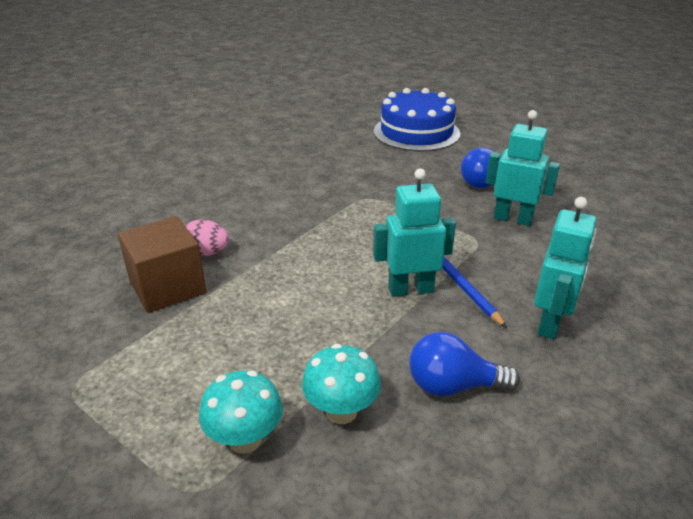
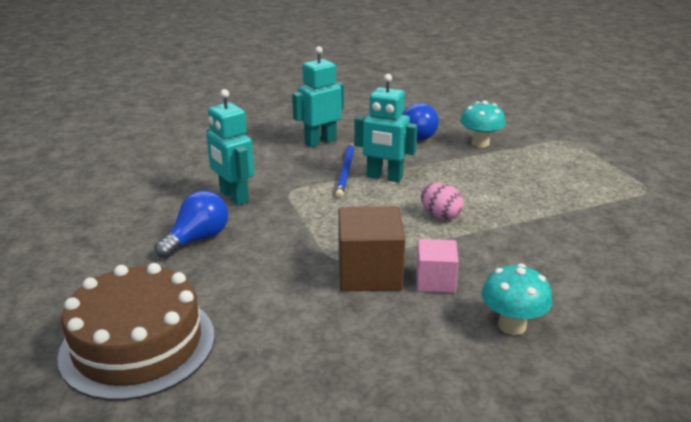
camera: 150 degrees left, 5 degrees down
(167, 287) = (580, 230): brown cube -> brown cube (369, 273)
(207, 253) = (539, 249): pink egg -> pink egg (440, 215)
(245, 439) = (538, 147): turquoise mushroom -> turquoise mushroom (512, 325)
(282, 204) = (435, 281): none -> pink cube
(416, 132) = (138, 344): blue cake -> brown cake

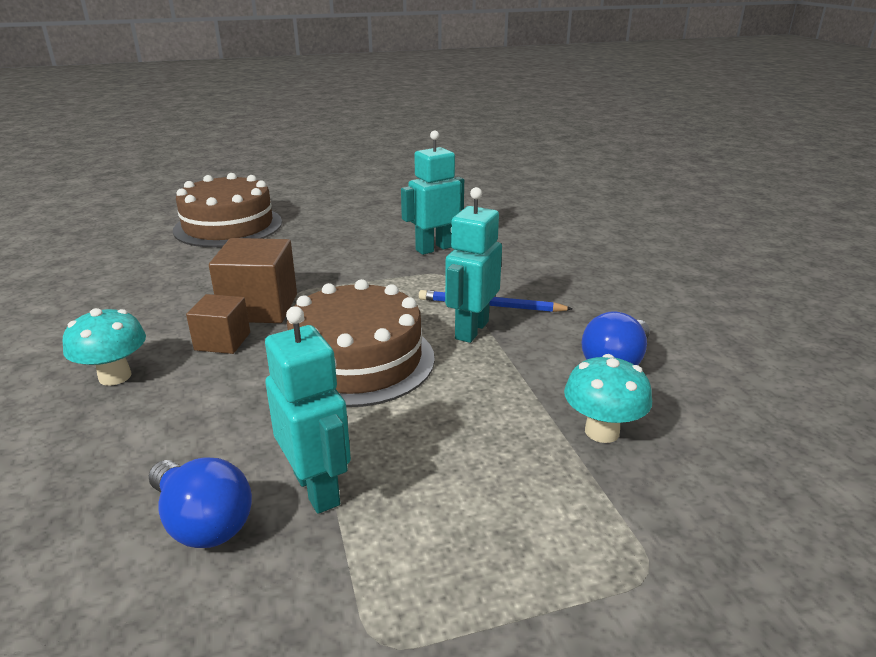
camera: 95 degrees right, 0 degrees up
(197, 239) = (358, 237): blue light bulb -> blue light bulb (203, 522)
(320, 141) = (581, 293): turquoise robot -> turquoise robot (317, 488)
(435, 281) = (222, 341): pink cube -> brown cube
(440, 215) = (357, 360): pink egg -> brown cake

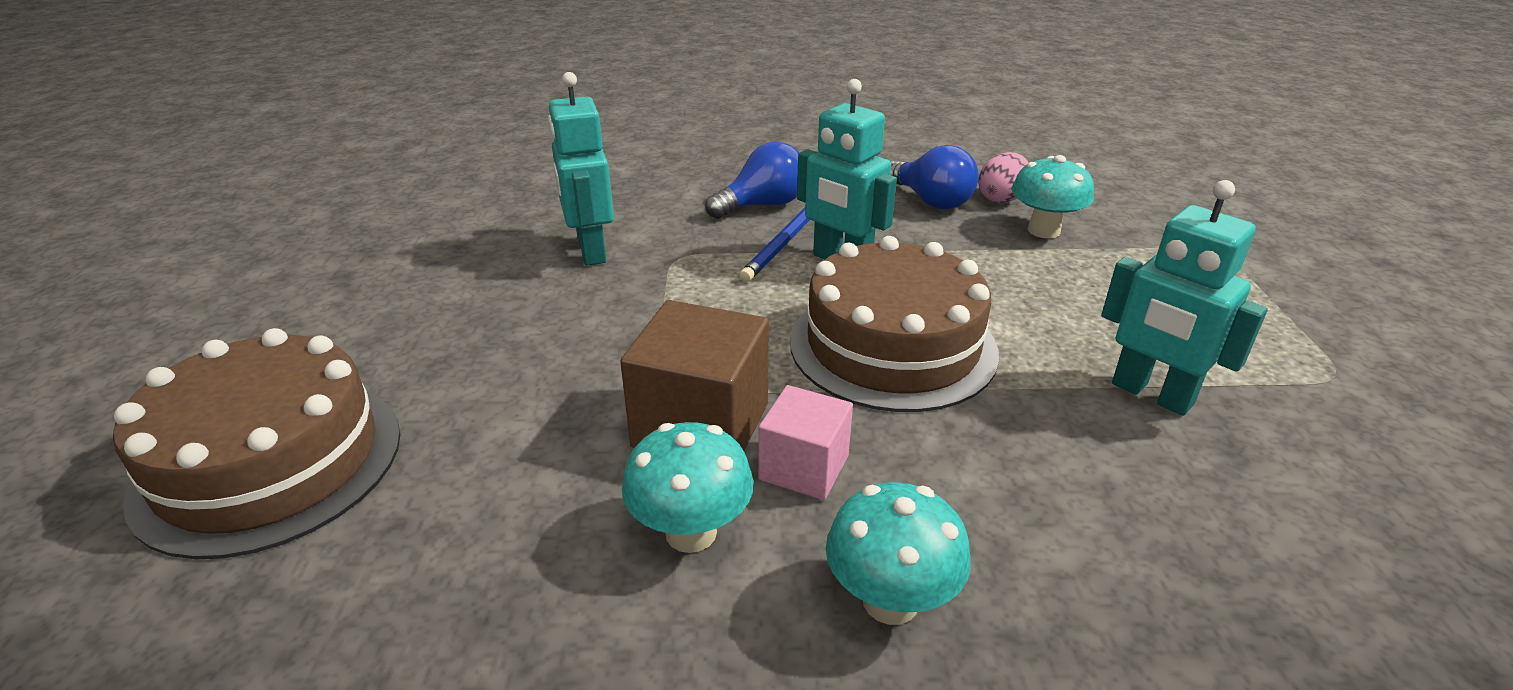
camera: 75 degrees left, 5 degrees up
(174, 317) = (691, 532): none -> turquoise mushroom
(203, 522) = (1226, 481): blue light bulb -> blue light bulb (763, 205)
(222, 341) = (804, 467): brown cube -> pink cube
(317, 488) = (1151, 394): turquoise robot -> turquoise robot turned 120 degrees counterclockwise
(658, 403) = (1001, 199): none -> pink egg

